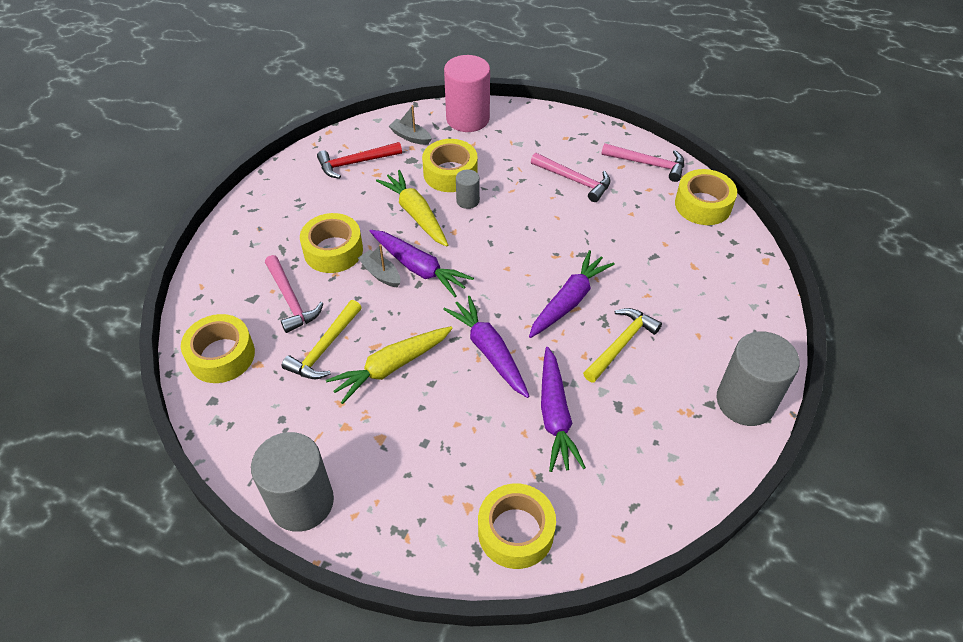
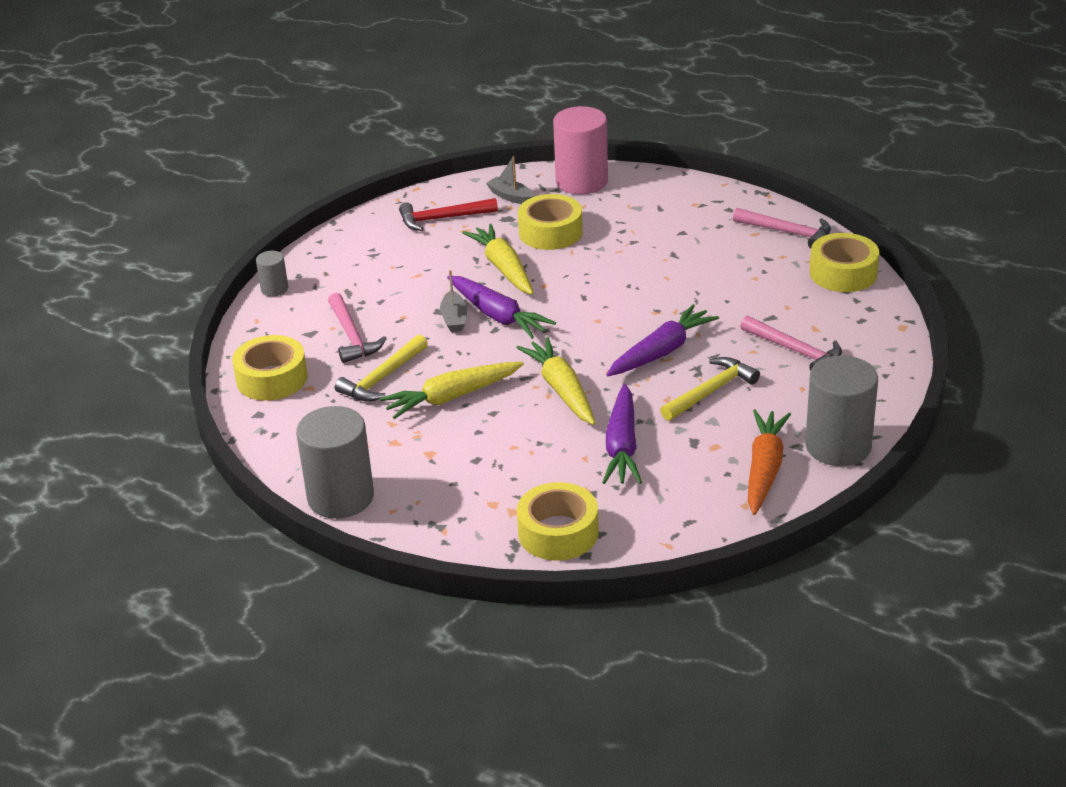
camera: 10 degrees right, 15 degrees down
(333, 250) = (405, 296): yellow tape -> none
(381, 274) = (454, 318): grey boat -> grey boat turned 150 degrees counterclockwise
(468, 201) = (565, 258): grey cylinder -> grey cylinder (274, 289)
(489, 351) = (561, 390): purple carrot -> yellow carrot
(574, 180) = (695, 244): pink hammer -> pink hammer (795, 351)
(687, 434) = (764, 469): none -> orange carrot

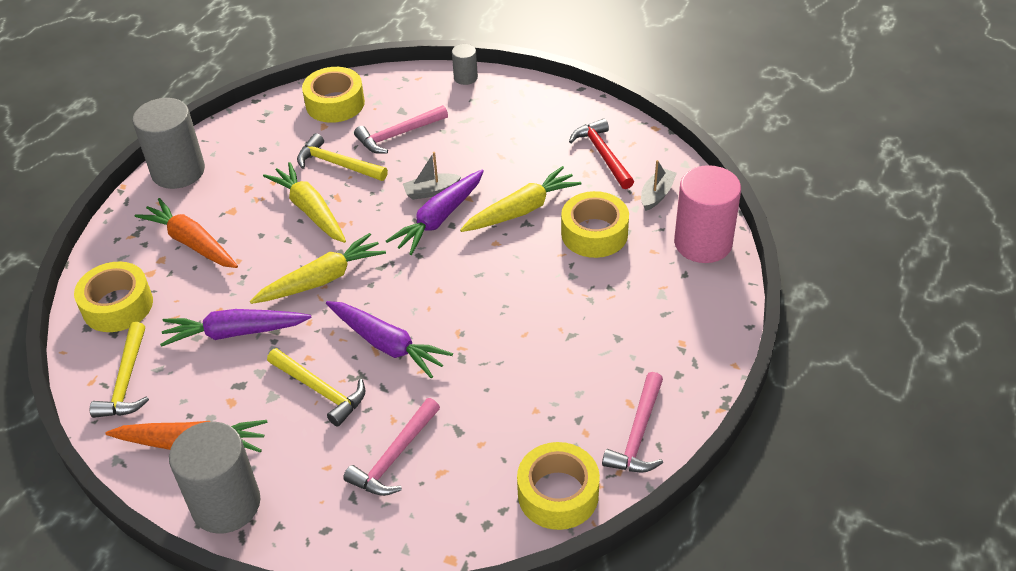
camera: 80 degrees right, 10 degrees up
(473, 481) = (191, 242): none -> orange carrot
(673, 519) = (126, 381): none -> yellow hammer

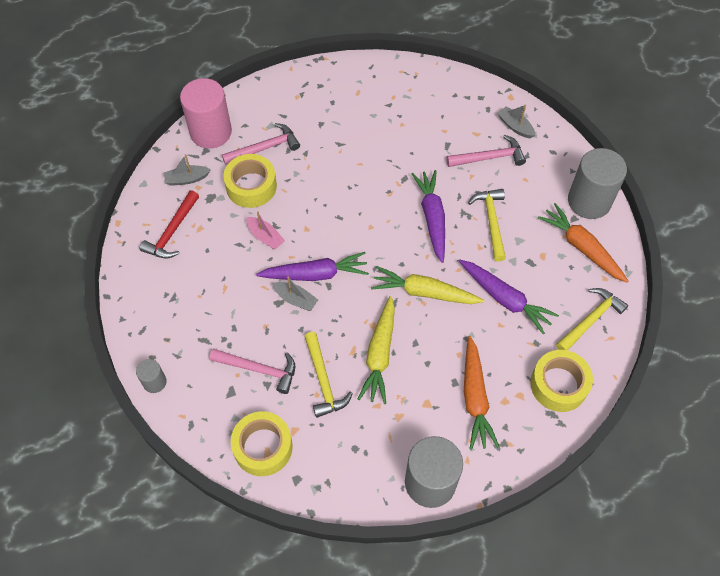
camera: 135 degrees left, 15 degrees up
(403, 522) = (515, 126): none -> grey boat
(521, 210) = (265, 237): yellow carrot -> pink boat
(558, 494) = (437, 84): yellow tape -> none
(638, 434) = (373, 77): pink hammer -> pink hammer (265, 148)

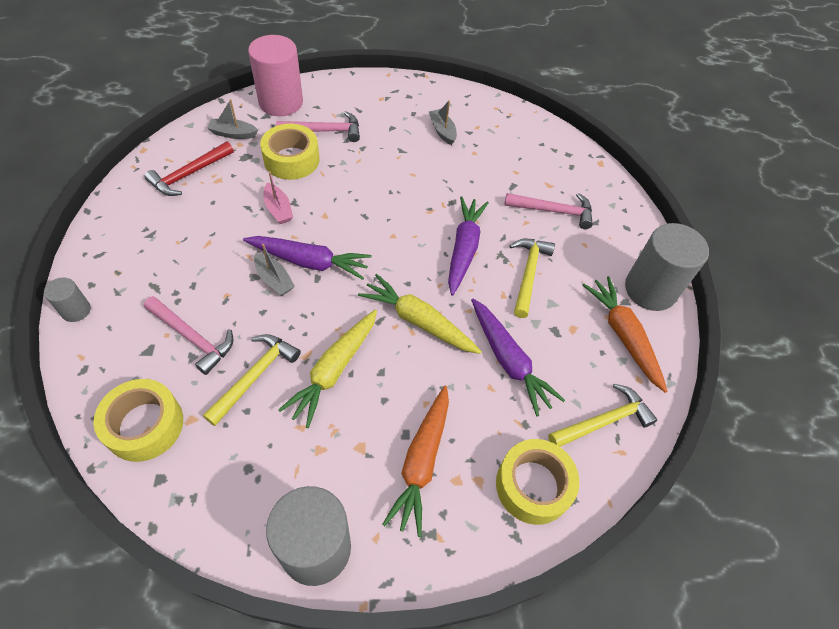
camera: 15 degrees right, 5 degrees down
(323, 381) = (255, 376): yellow hammer -> yellow hammer turned 150 degrees counterclockwise
(515, 126) = (594, 191): grey boat -> grey boat (442, 131)

